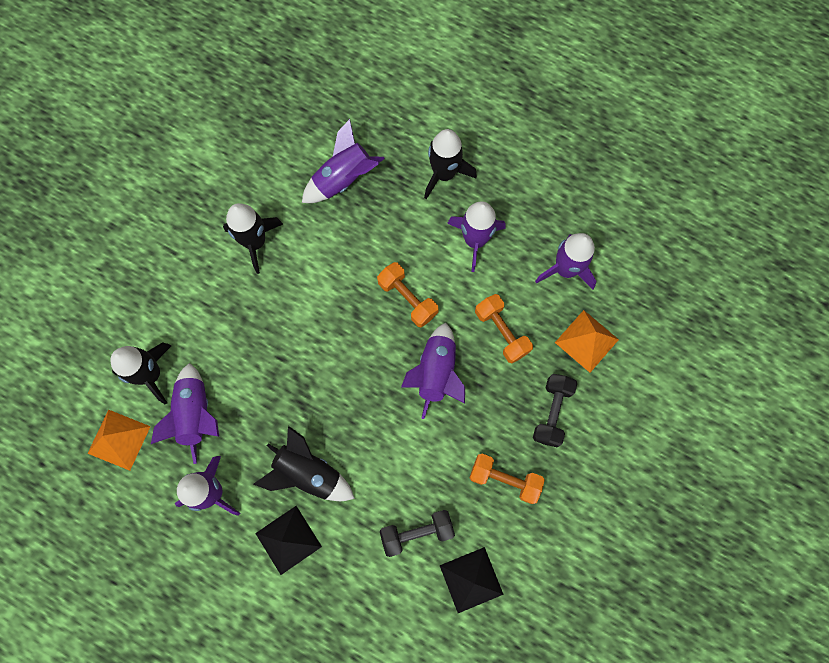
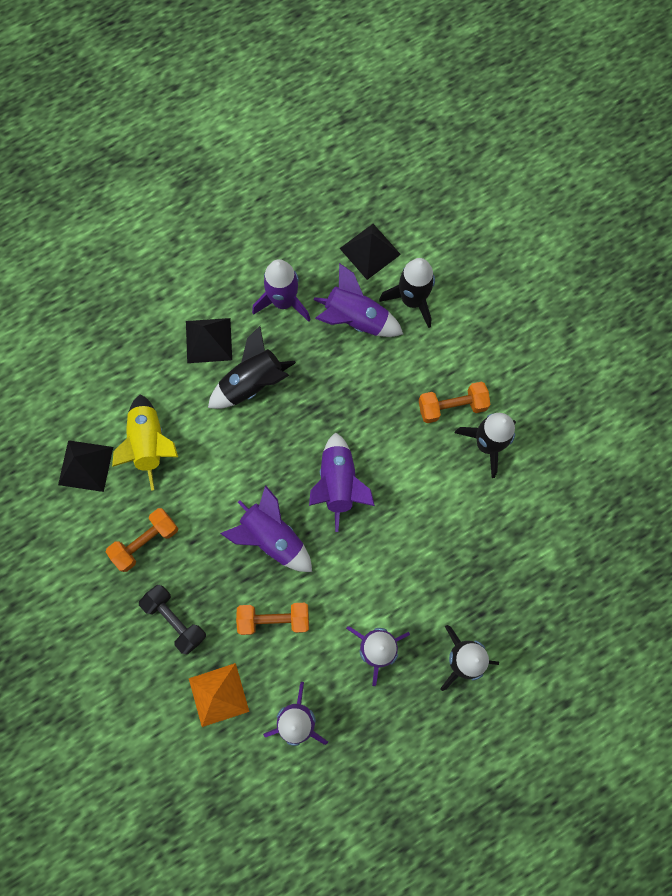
camera: 120 degrees right, 0 degrees up
(119, 439) = (370, 251): orange pyramid -> black pyramid
(343, 179) = (508, 558): purple rocket -> purple rocket (338, 483)
(407, 298) = (355, 551): orange dumbbell -> orange dumbbell (452, 406)
(417, 532) = (150, 443): black dumbbell -> yellow rocket

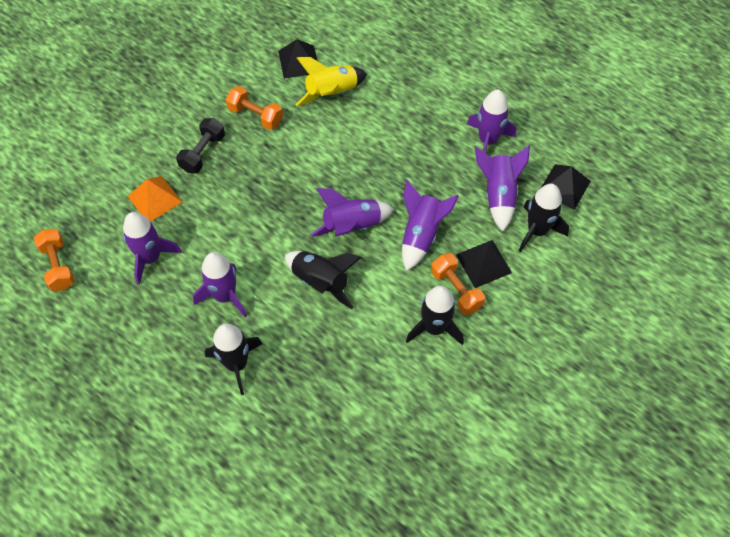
camera: 70 degrees right, 15 degrees down
(208, 340) = (431, 103): black pyramid -> black pyramid (483, 263)
(252, 383) = (409, 142): black rocket -> black rocket (321, 282)
(272, 537) = (290, 195): purple rocket -> purple rocket (421, 235)
(274, 619) = (225, 216): orange dumbbell -> orange dumbbell (58, 266)

